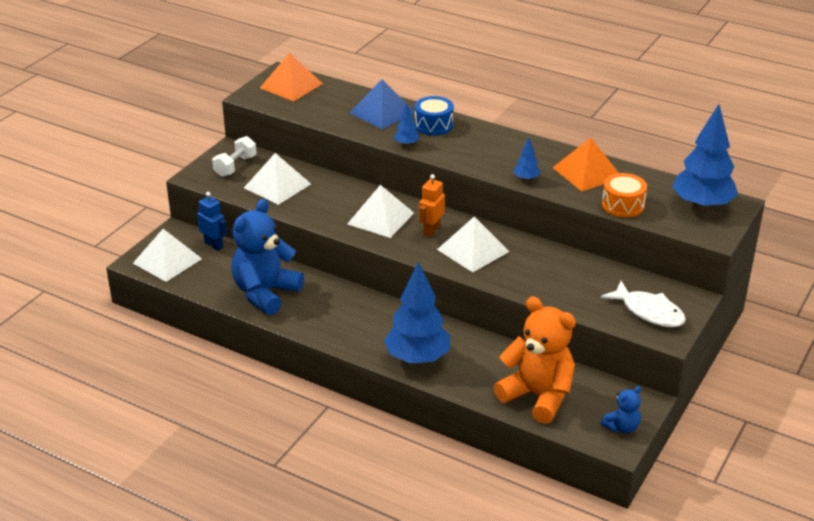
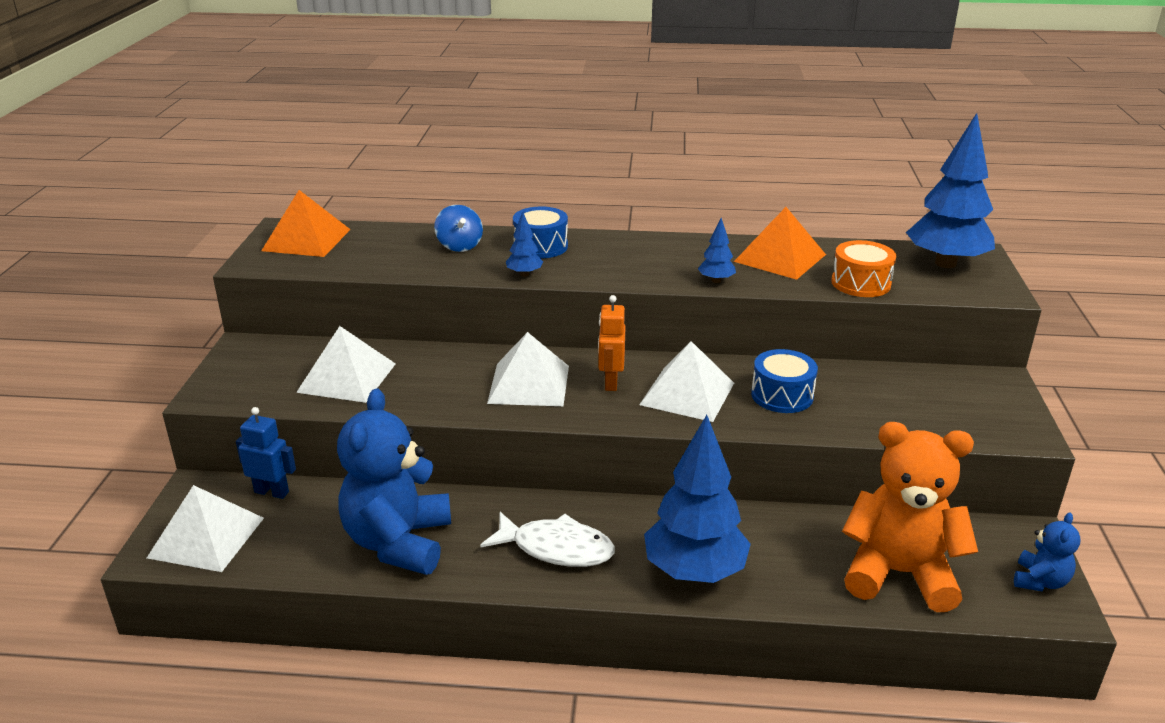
camera: 25 degrees left, 5 degrees down
(235, 166) = (265, 367): white dumbbell -> none
(382, 112) = (459, 246): blue pyramid -> blue spinning top
(532, 268) = (782, 395): none -> blue drum
(649, 312) = (973, 410): white fish -> white fish (556, 548)

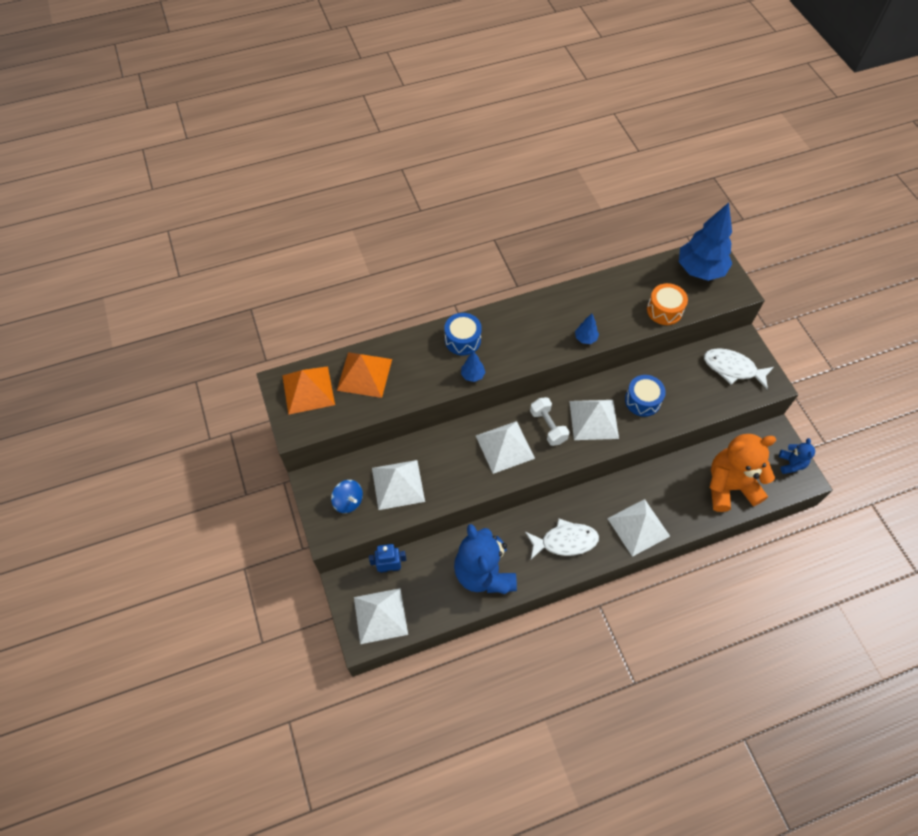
camera: 25 degrees left, 30 degrees up
(459, 246) = (412, 358): blue spinning top -> blue spinning top (348, 501)
(610, 382) = (548, 426): orange robot -> white dumbbell
(694, 571) = (638, 527): blue tree -> white pyramid
(780, 258) = (608, 299): orange pyramid -> orange pyramid (364, 374)
(962, 402) = (732, 368): none -> white fish

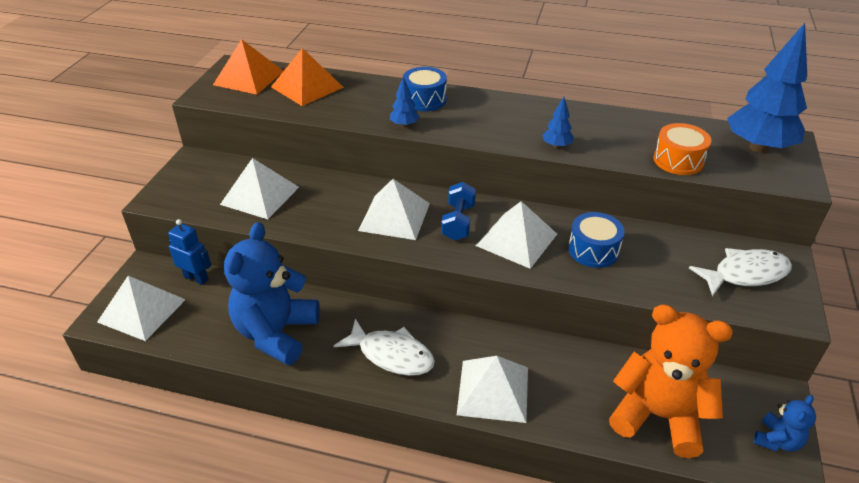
camera: 35 degrees right, 20 degrees down
(348, 501) = (203, 186): blue spinning top -> none
(548, 426) = (458, 222): white dumbbell -> blue dumbbell
(732, 368) = (745, 274): white fish -> white fish turned 105 degrees clockwise

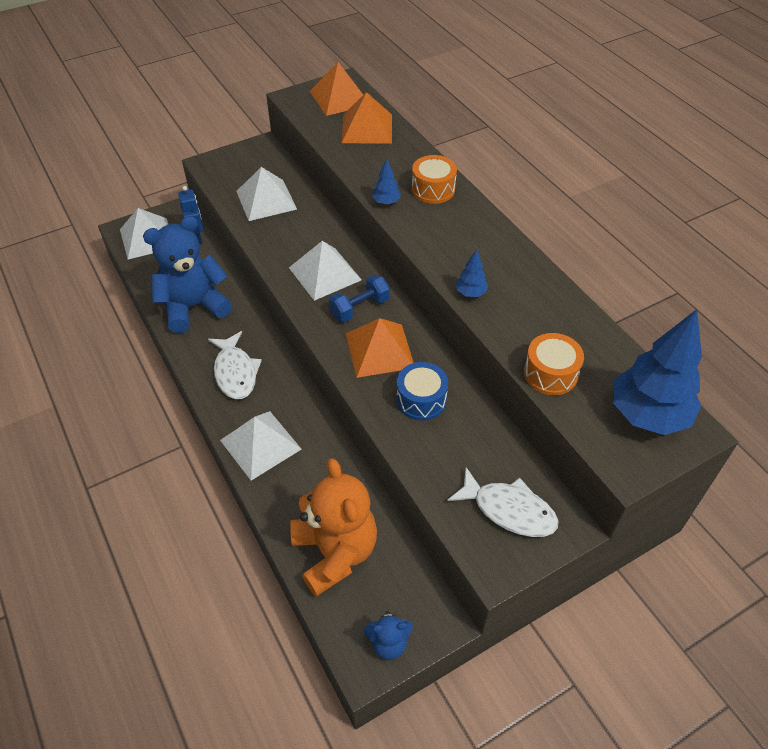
camera: 45 degrees right, 10 degrees up
(424, 100) = (433, 189): blue drum -> orange drum
(516, 239) = (379, 350): white pyramid -> orange pyramid

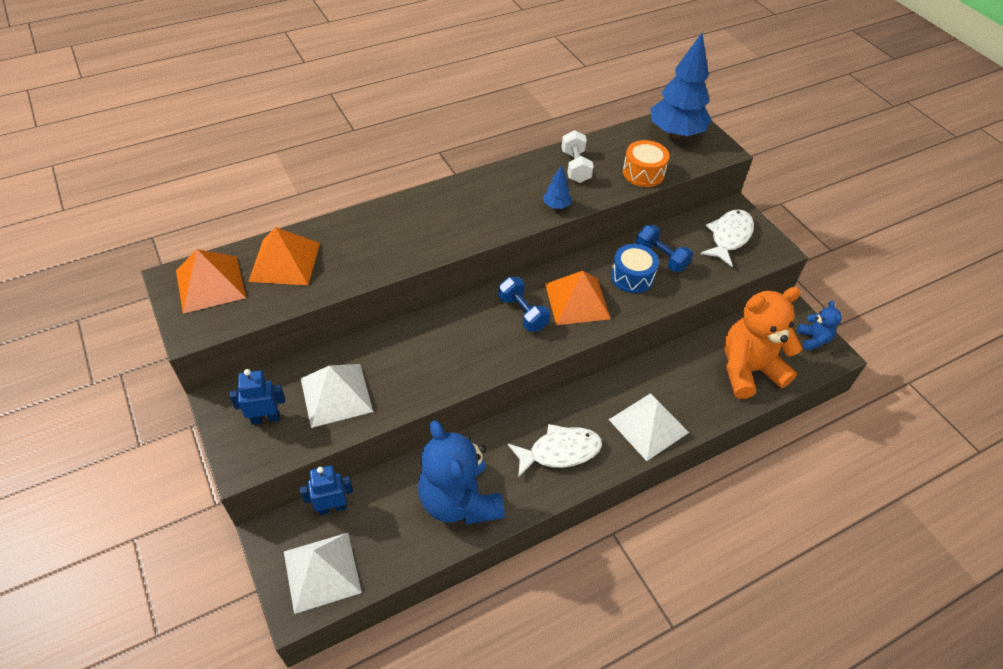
camera: 90 degrees left, 0 degrees up
(246, 168) = (265, 418): none -> blue robot
(325, 273) = (471, 339): white pyramid -> none
(386, 202) = (423, 253): blue tree -> none
(433, 189) = (407, 217): orange drum -> none
(457, 430) = (661, 257): none -> blue dumbbell
(544, 310) = (575, 167): none -> white dumbbell

